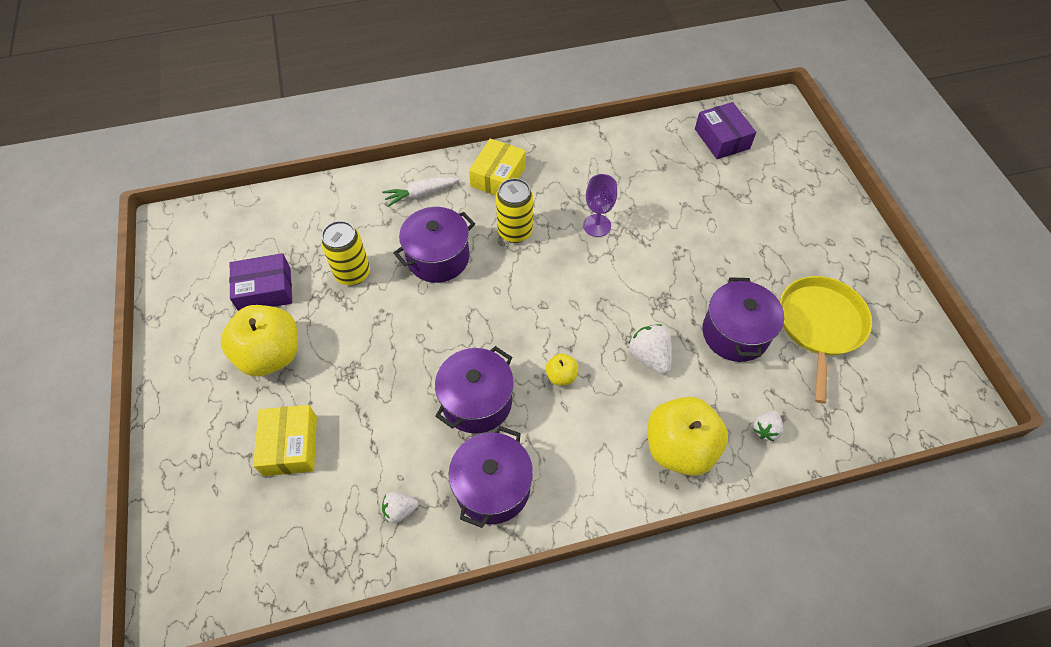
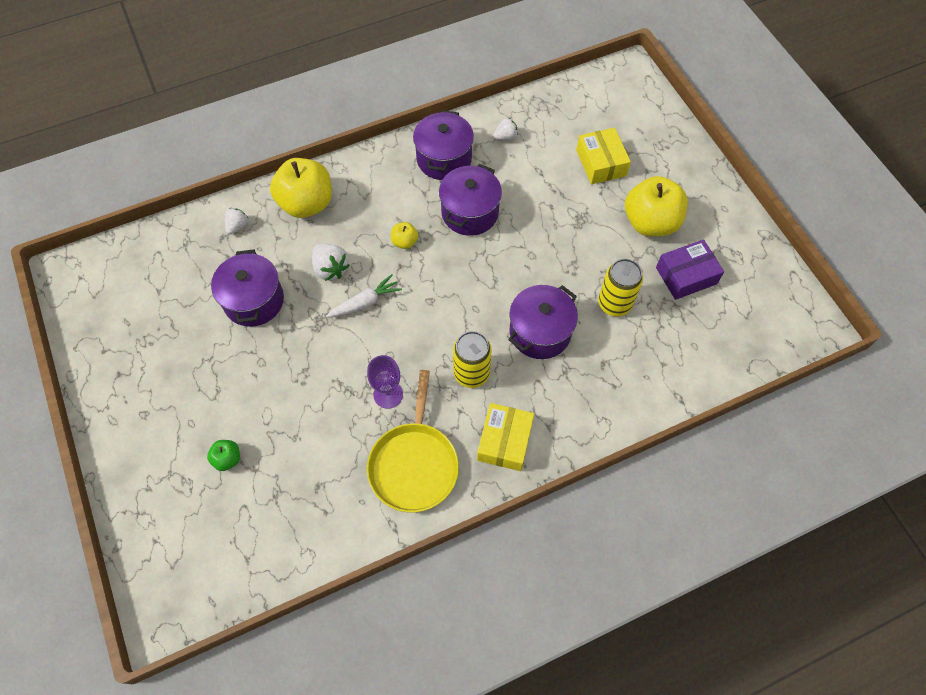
camera: 170 degrees right, 5 degrees up
(421, 194) = (582, 404): white carrot -> white carrot (365, 302)
(721, 139) = (245, 545): purple box -> none
(744, 196) = (227, 459): none -> green apple
(820, 325) = (174, 320): yellow pan -> yellow pan (414, 464)

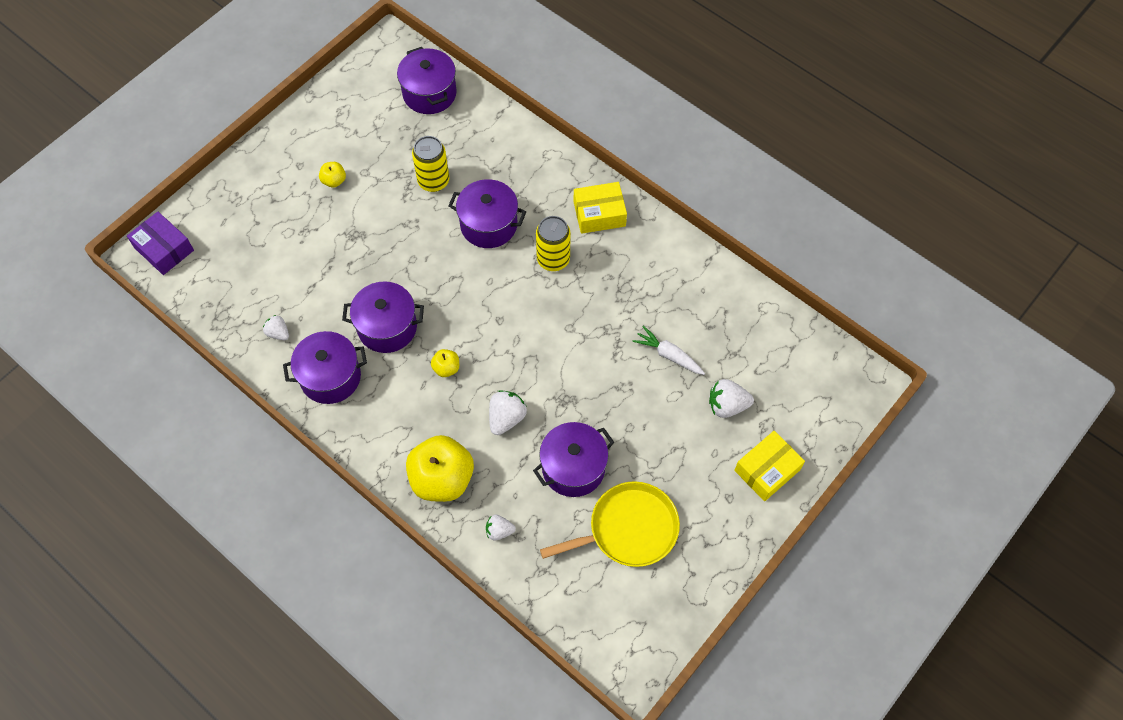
camera: 115 degrees left, 0 degrees up
(227, 459) = (727, 405): green apple -> white strawberry
(365, 302) = (527, 371): white carrot -> white carrot (668, 355)
(388, 394) = (605, 312): purple goblet -> none
(414, 464) = (653, 267): yellow pan -> yellow pan (628, 529)
(601, 163) = (279, 240): yellow box -> yellow box (767, 470)
(650, 222) = (334, 181): yellow apple -> yellow apple, size x0.45
(686, 275) = (380, 139): purple box -> purple box (164, 249)
(731, 340) = (429, 93): none -> purple pot

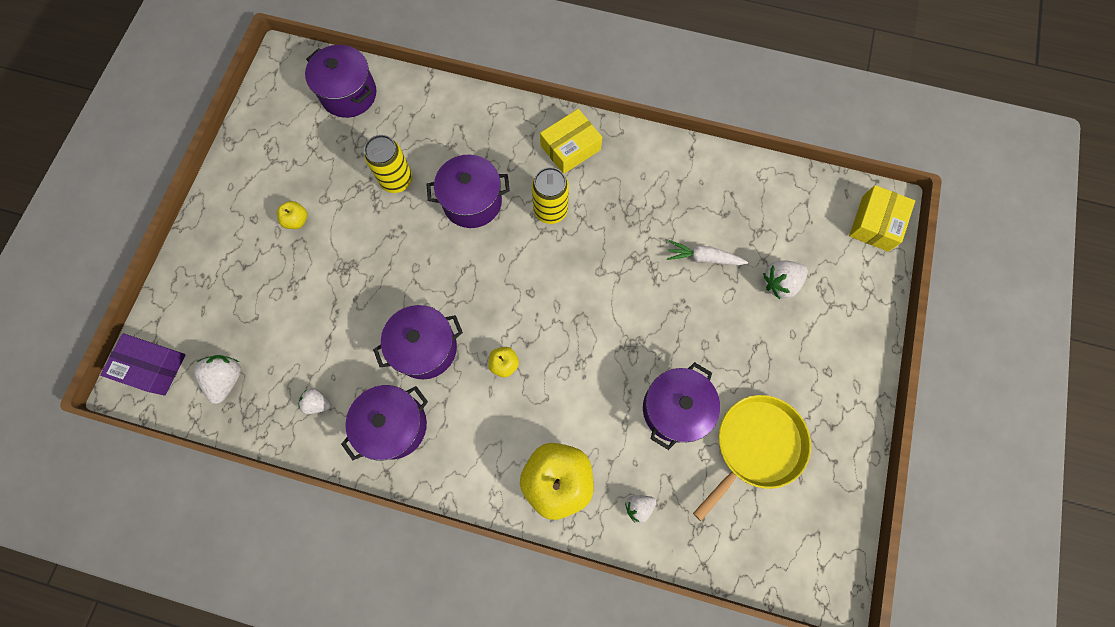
camera: 25 degrees left, 10 degrees up
(506, 418) = (587, 388): white strawberry -> white strawberry (227, 379)
(767, 470) = (846, 329): yellow box -> yellow box (875, 223)

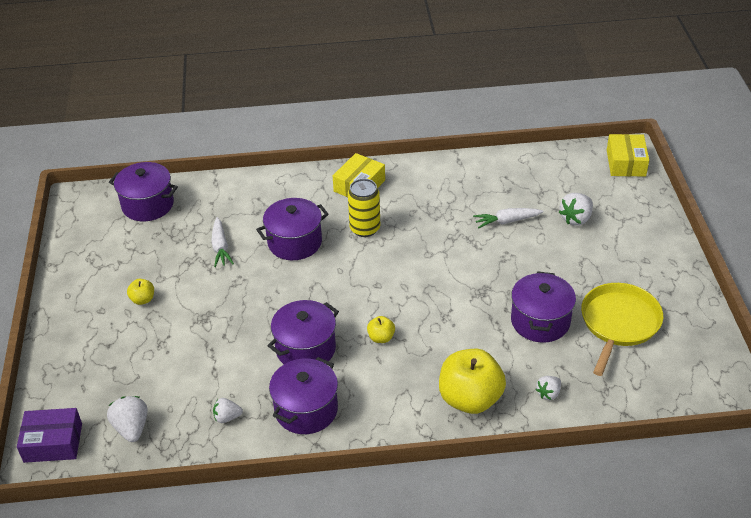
camera: 20 degrees left, 30 degrees down
(397, 180) = (220, 247): yellow can -> white carrot

